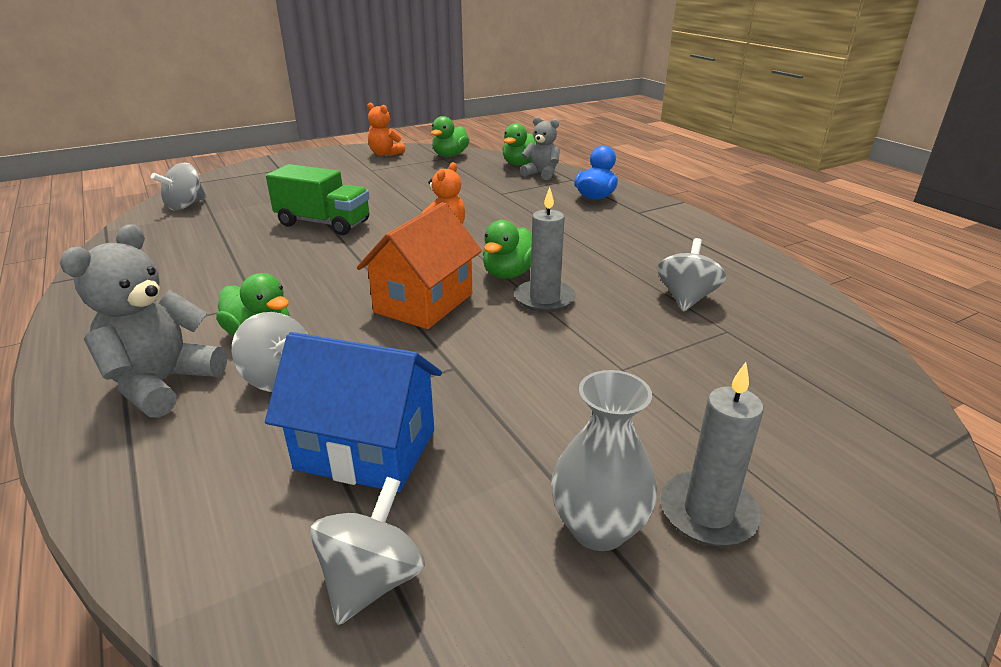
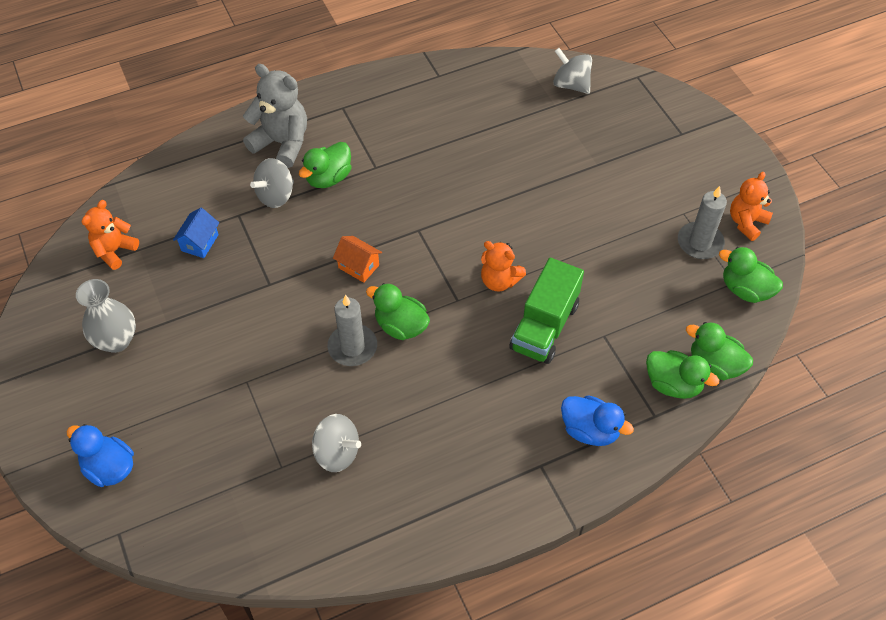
camera: 95 degrees right, 25 degrees up
(323, 223) = (522, 188): green truck -> green truck (544, 326)
(366, 450) = (200, 242): blue house -> blue house, size x0.52
(372, 580) = (114, 251): grey spinning top -> orange teddy bear
(424, 303) = (358, 266): orange house -> orange house, size x0.52
(541, 174) = (673, 384): grey teddy bear -> green duck
(708, 512) = (111, 392): grey candle -> grey candle (700, 242)
(844, 486) = (109, 468): none -> blue duck

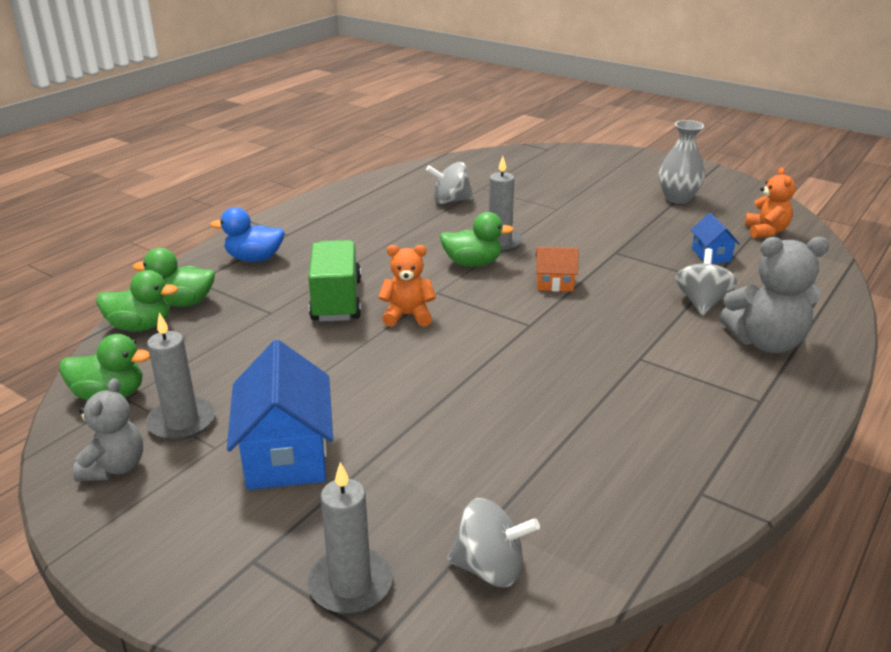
camera: 150 degrees right, 25 degrees down
(109, 468) = (590, 162): blue duck -> none
(328, 178) = (674, 332): green duck -> none
(639, 103) = (350, 584): none -> grey candle
(642, 189) = (286, 455): none -> blue house
(746, 222) = (115, 467): orange teddy bear -> grey teddy bear

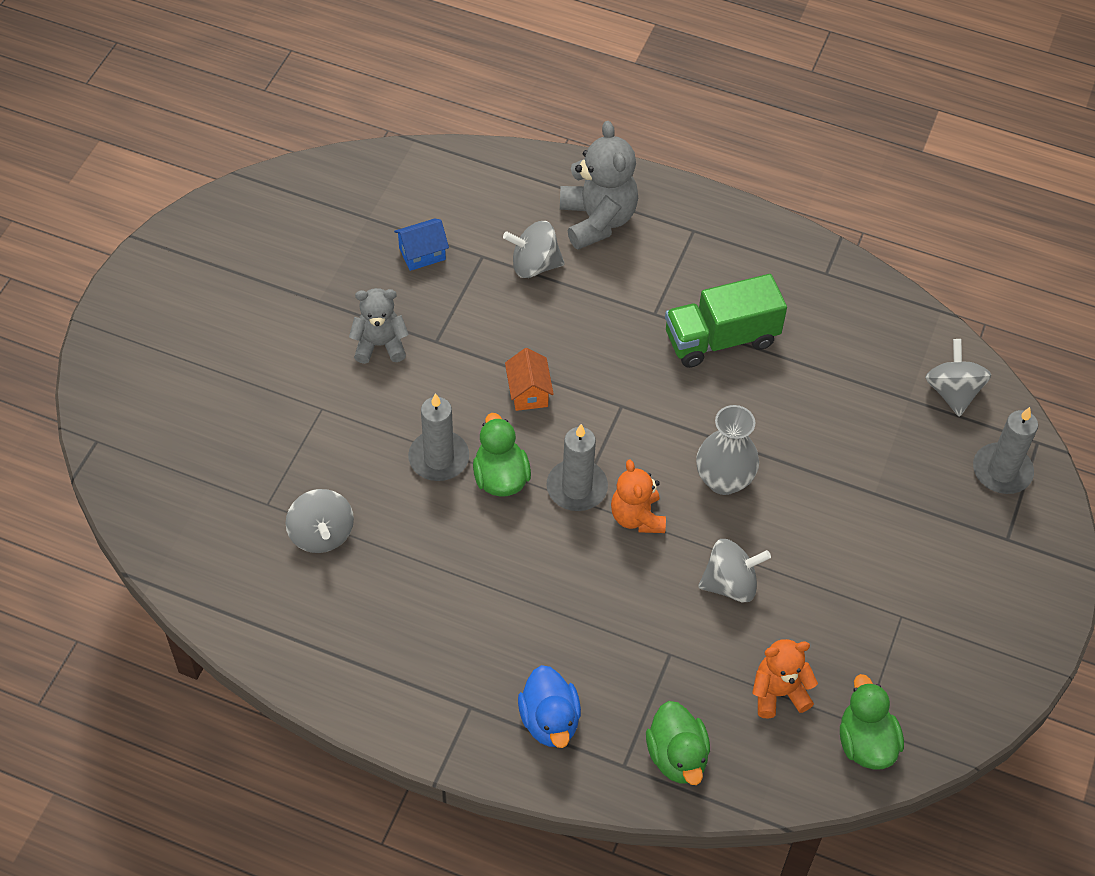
camera: 105 degrees left, 25 degrees up
(115, 467) = (956, 683): grey teddy bear -> grey teddy bear (380, 345)
(140, 326) = (740, 778): green duck -> none
(182, 422) = (880, 658): grey candle -> grey candle (577, 488)
(286, 455) = (890, 556): blue house -> none
(315, 351) = (730, 584): none -> grey spinning top
(336, 300) = (625, 595): green truck -> green truck (721, 339)
(677, 198) = (264, 282): grey vase -> grey vase (724, 480)
(766, 231) = (347, 202): orange teddy bear -> orange teddy bear (778, 693)

